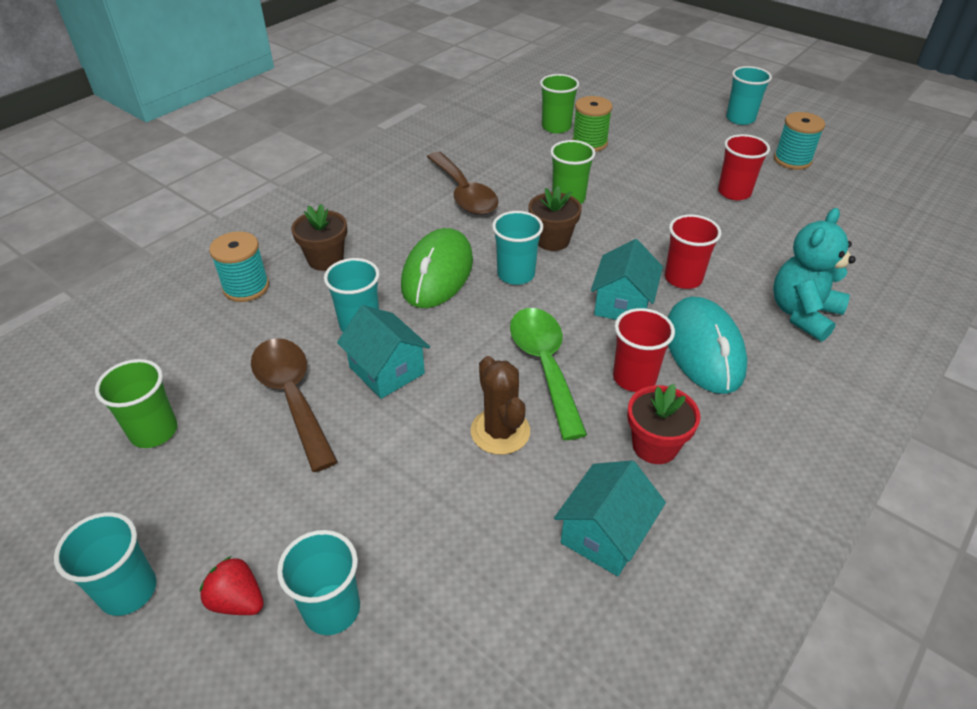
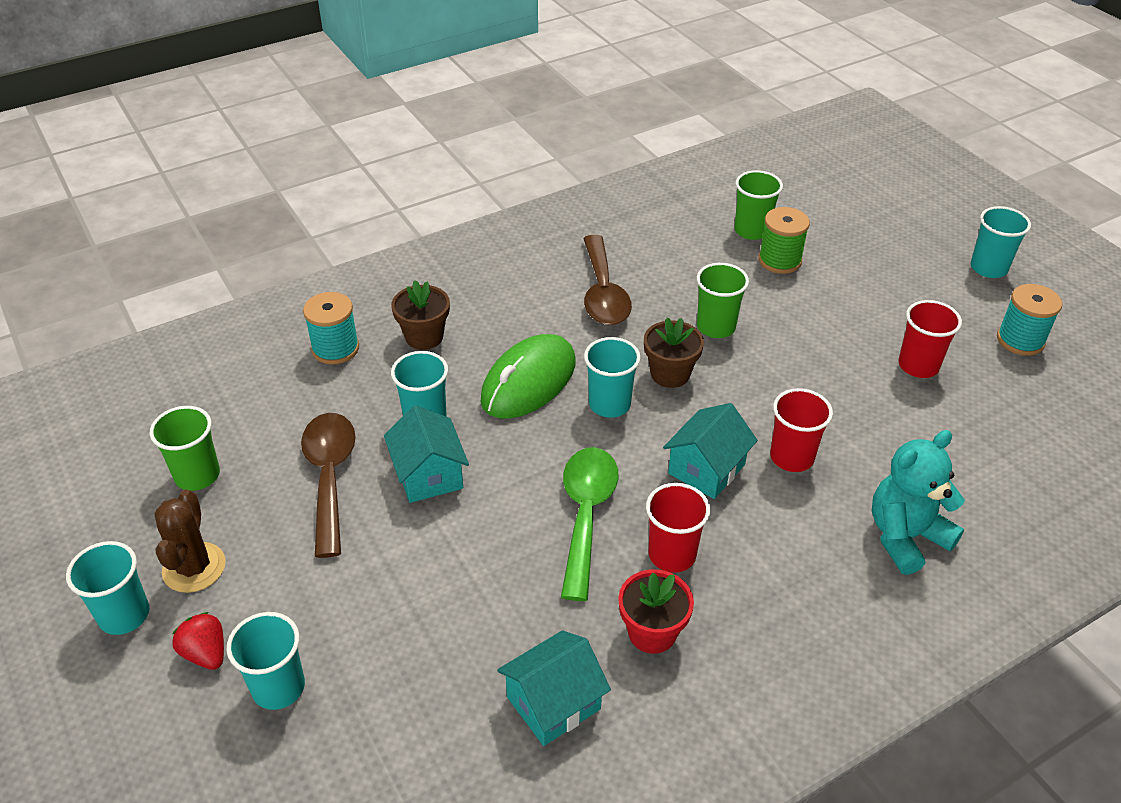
camera: 20 degrees right, 0 degrees up
(500, 431) = (506, 570): brown cactus -> brown cactus (194, 567)
(703, 349) = (766, 545): turquoise mouse -> none

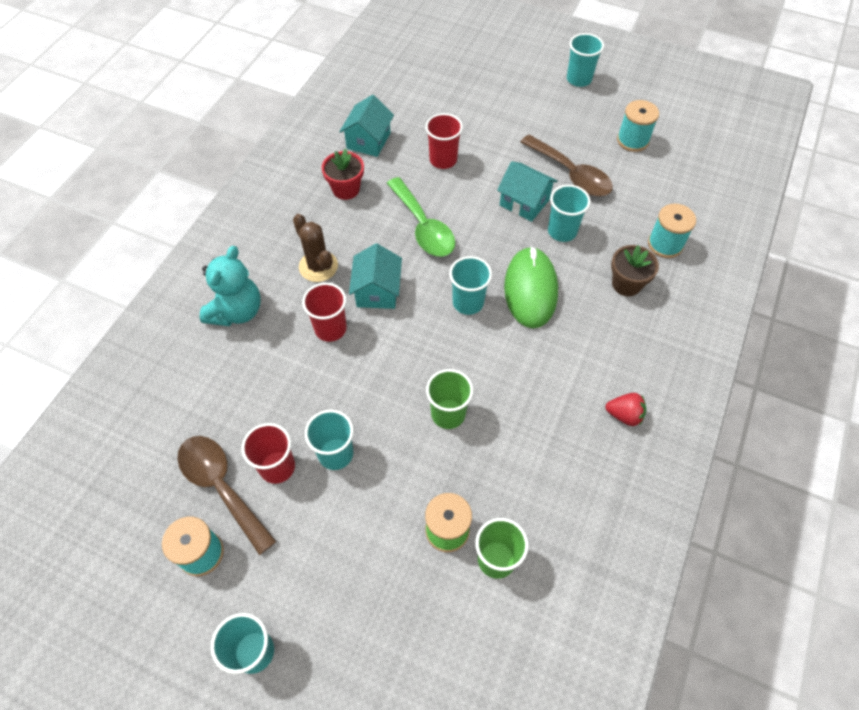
camera: 145 degrees right, 15 degrees up
(194, 567) = (576, 107): brown cactus -> brown cactus (318, 266)
(197, 475) = (632, 140): green cup -> turquoise spool
(206, 653) = (528, 85): red strawberry -> red strawberry (624, 415)
(278, 687) = (486, 90): turquoise cup -> turquoise cup (335, 454)
(603, 293) = (553, 397): brown spoon -> brown spoon (221, 486)
(670, 374) = (449, 349): brown flower pot -> none
(672, 555) = (362, 230): red cup -> red cup (443, 160)

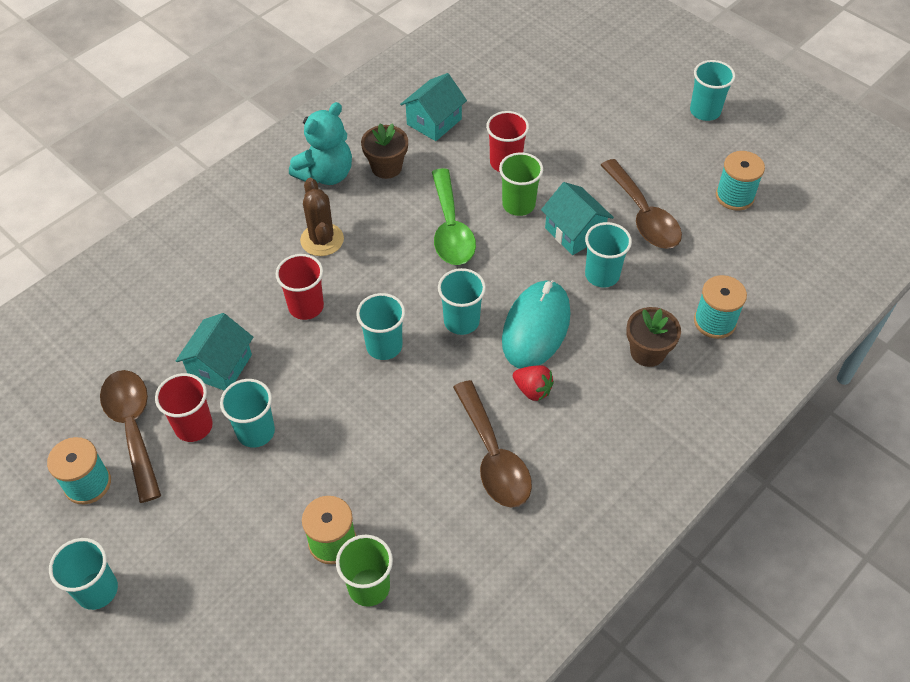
camera: 20 degrees right, 5 degrees down
(237, 311) = (220, 262): turquoise teddy bear -> turquoise teddy bear (326, 174)
(346, 189) = (386, 167): red flower pot -> brown flower pot
(377, 291) = (371, 282): turquoise house -> turquoise house (220, 366)
(413, 343) = (384, 346): none -> turquoise cup
(448, 414) = (387, 428): green cup -> green cup (518, 204)
(530, 290) = (536, 327): green mouse -> turquoise mouse
(547, 409) = (493, 456): none -> brown spoon
(624, 415) = (575, 489): red strawberry -> red strawberry (532, 390)

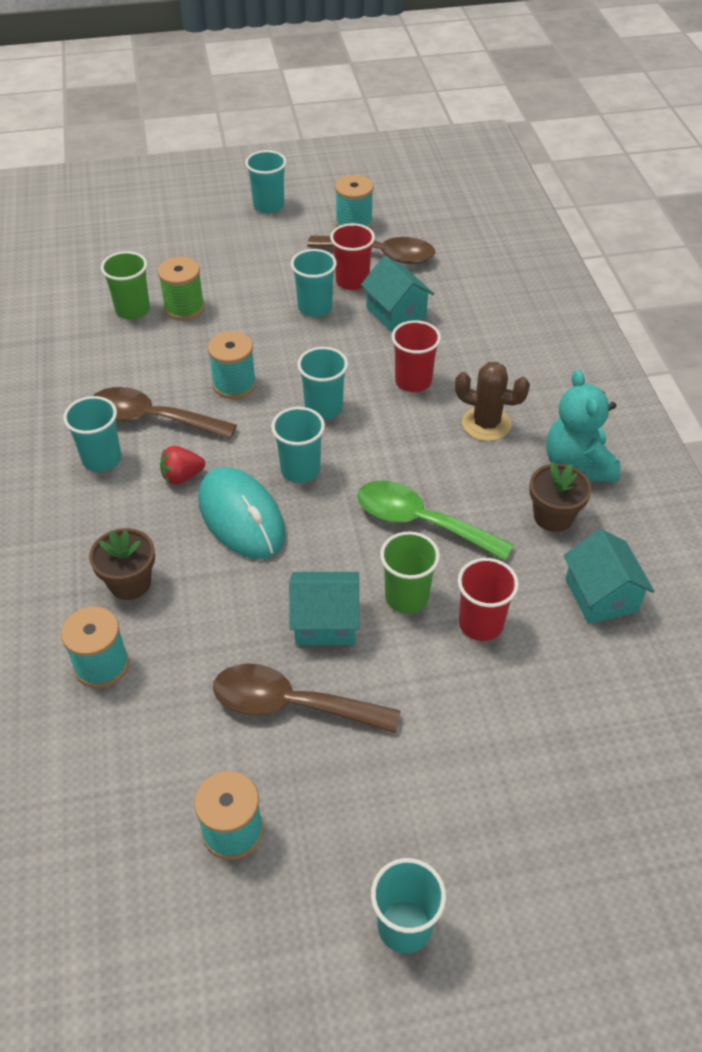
camera: 125 degrees right, 5 degrees down
(405, 425) = (234, 384): none -> turquoise spool
(602, 275) = (249, 608): turquoise cup -> turquoise cup (102, 459)

